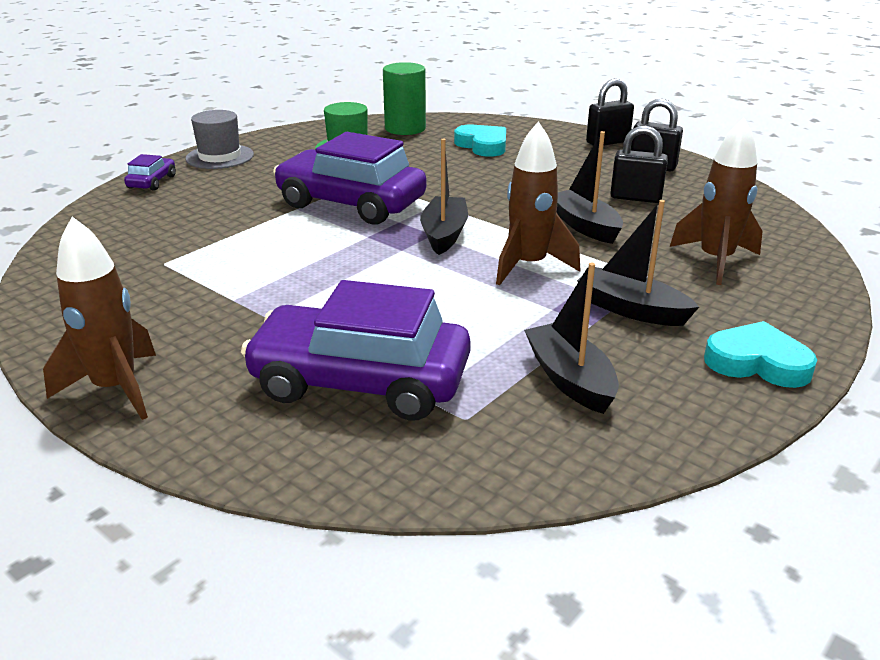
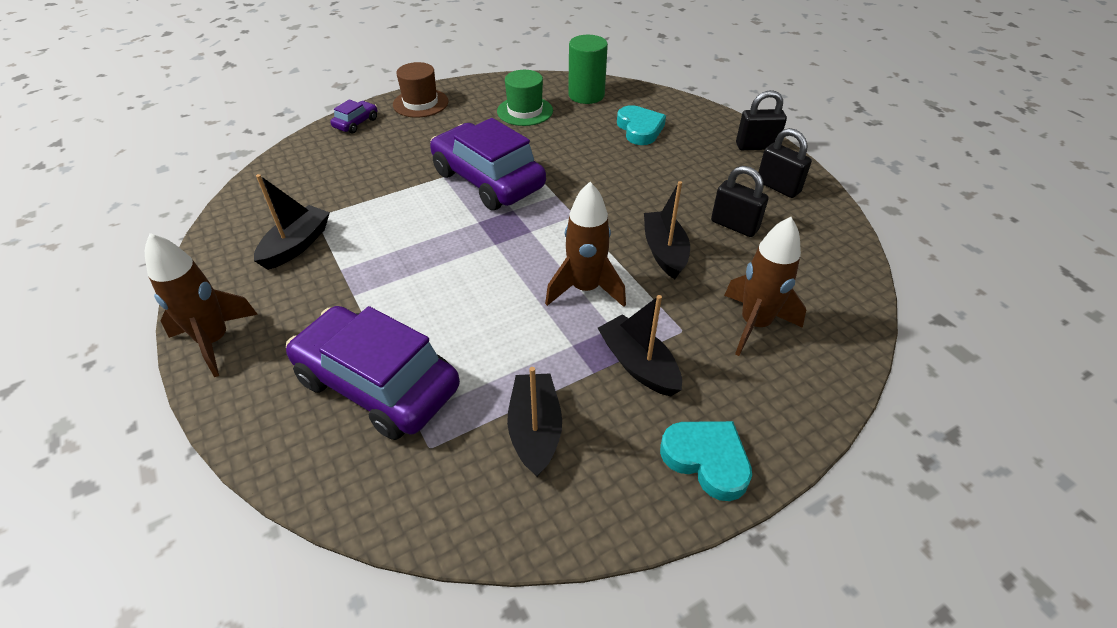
camera: 20 degrees right, 15 degrees up
(220, 157) = (420, 103): grey hat -> brown hat
(444, 234) = (539, 234): black boat -> black boat (296, 245)

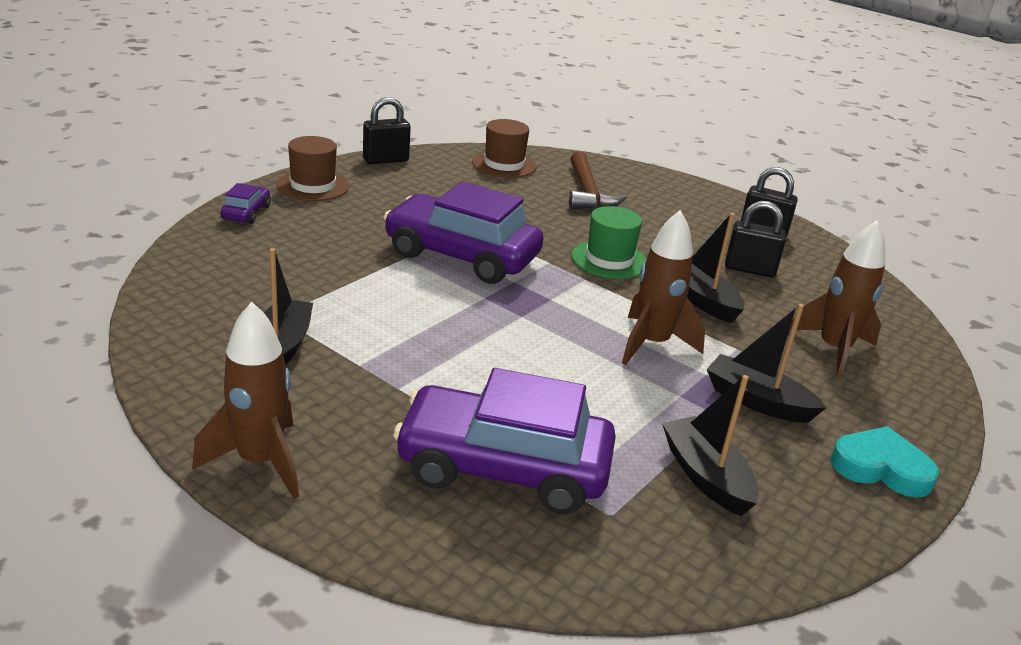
camera: 25 degrees left, 15 degrees down
(525, 111) = (447, 185): green hat -> green hat (609, 260)
(586, 95) = (504, 164): green cylinder -> brown hat
(639, 129) = (588, 192): turquoise heart -> brown hammer
(756, 146) = (715, 198): black padlock -> black padlock (386, 160)

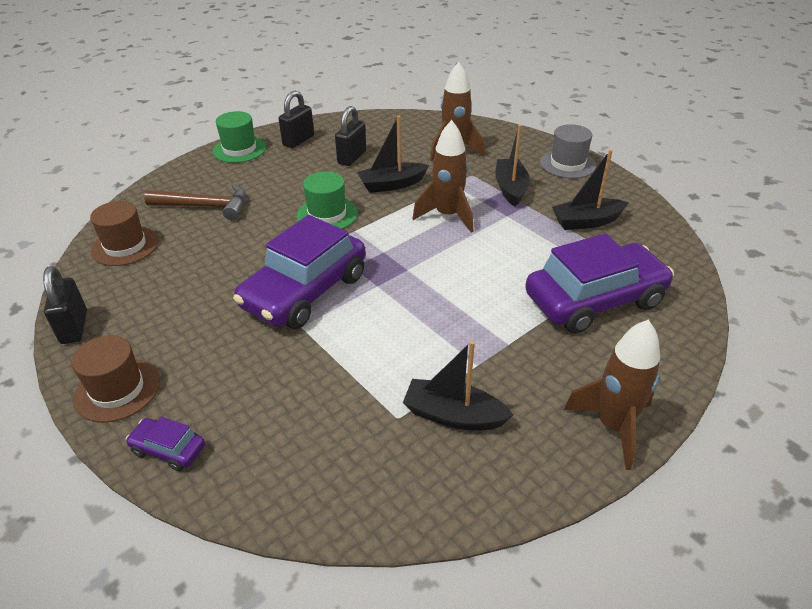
camera: 75 degrees left, 10 degrees up
(503, 468) = (594, 300): purple car -> purple car turned 135 degrees counterclockwise
(714, 199) = (239, 149): none -> green hat
(757, 401) = (510, 188): black boat -> black boat turned 135 degrees clockwise
(881, 468) = (567, 164): turquoise heart -> grey hat

